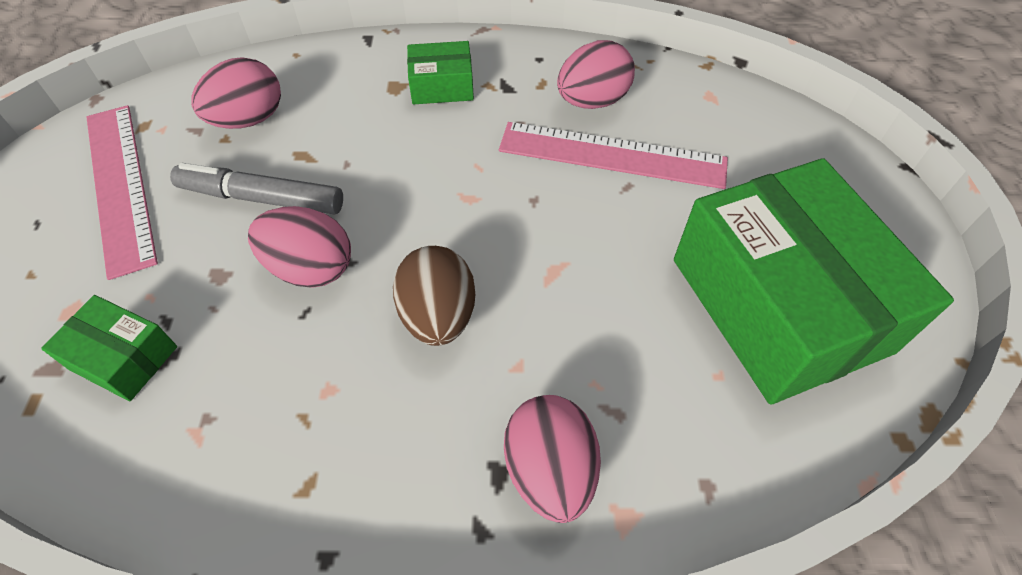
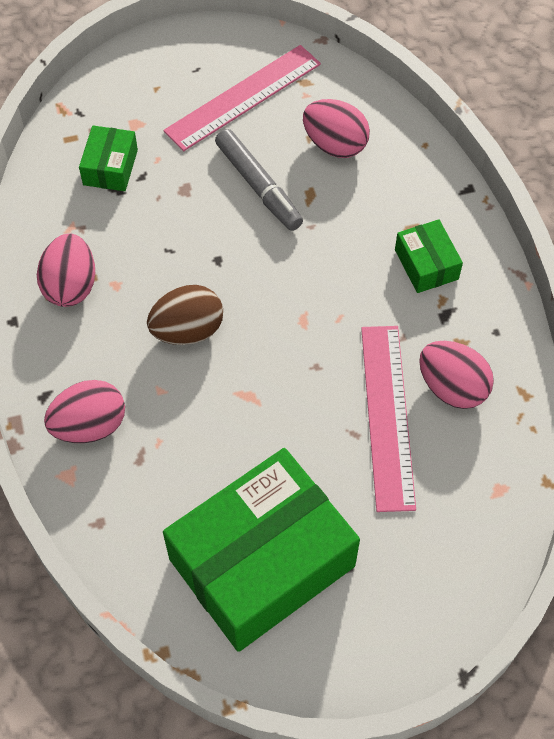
camera: 75 degrees right, 5 degrees up
(262, 198) = (258, 186): grey marker -> grey marker turned 150 degrees clockwise
(310, 268) = (205, 240): pink egg -> pink egg (71, 286)

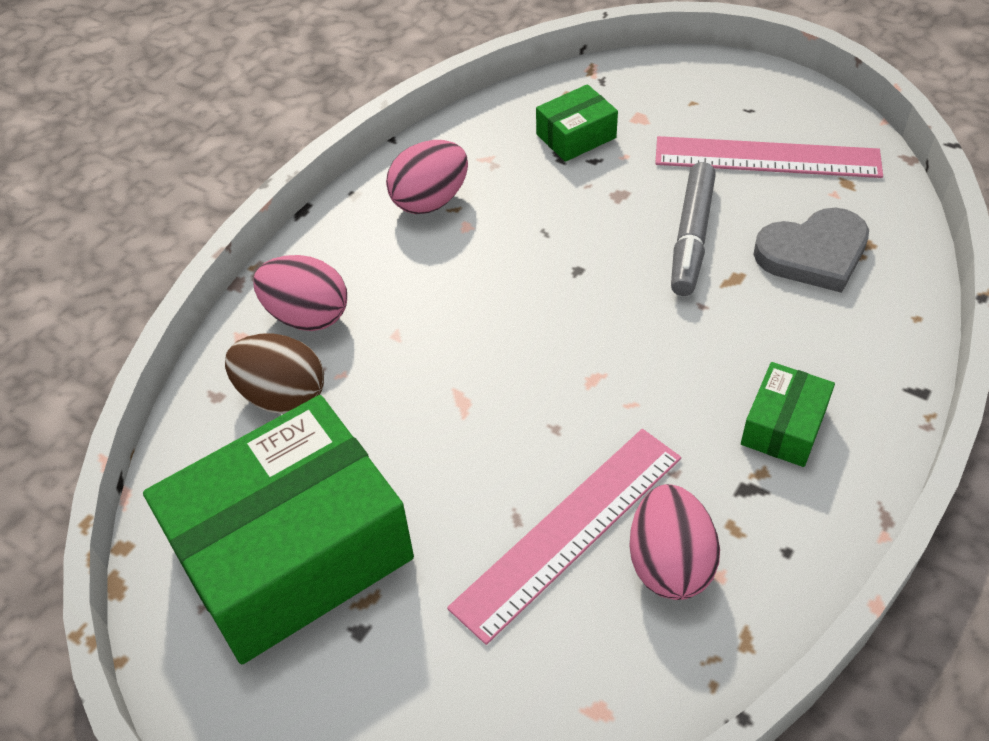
camera: 50 degrees right, 10 degrees down
(187, 330) = (479, 306): brown egg -> brown egg (282, 396)
(262, 562) = (292, 552): green box -> green box turned 45 degrees counterclockwise
(335, 145) = (813, 253): pink egg -> grey heart

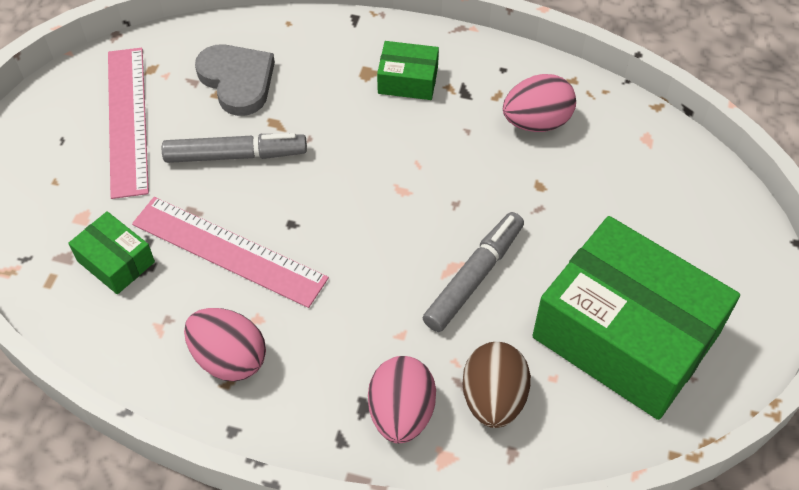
camera: 110 degrees left, 5 degrees up
(440, 419) = (474, 277): none -> grey marker
(569, 531) = (536, 177): pink ruler -> pink ruler (229, 251)

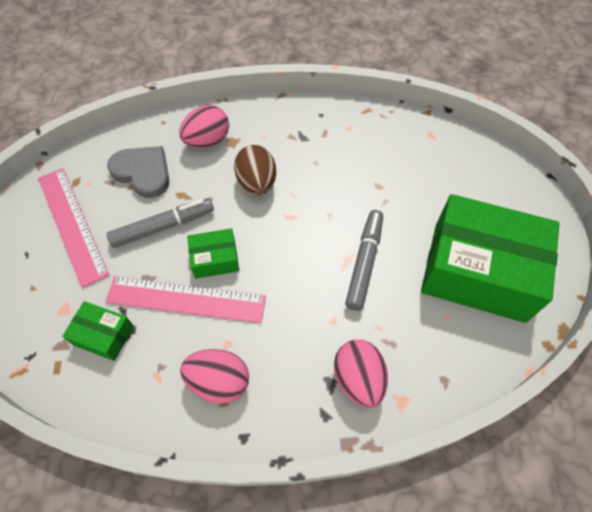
camera: 20 degrees left, 5 degrees up
(408, 80) = (262, 139): green box -> green box (215, 259)
(493, 398) = (415, 345): brown egg -> brown egg (257, 182)
(536, 122) = (358, 144): pink egg -> pink egg (207, 140)

